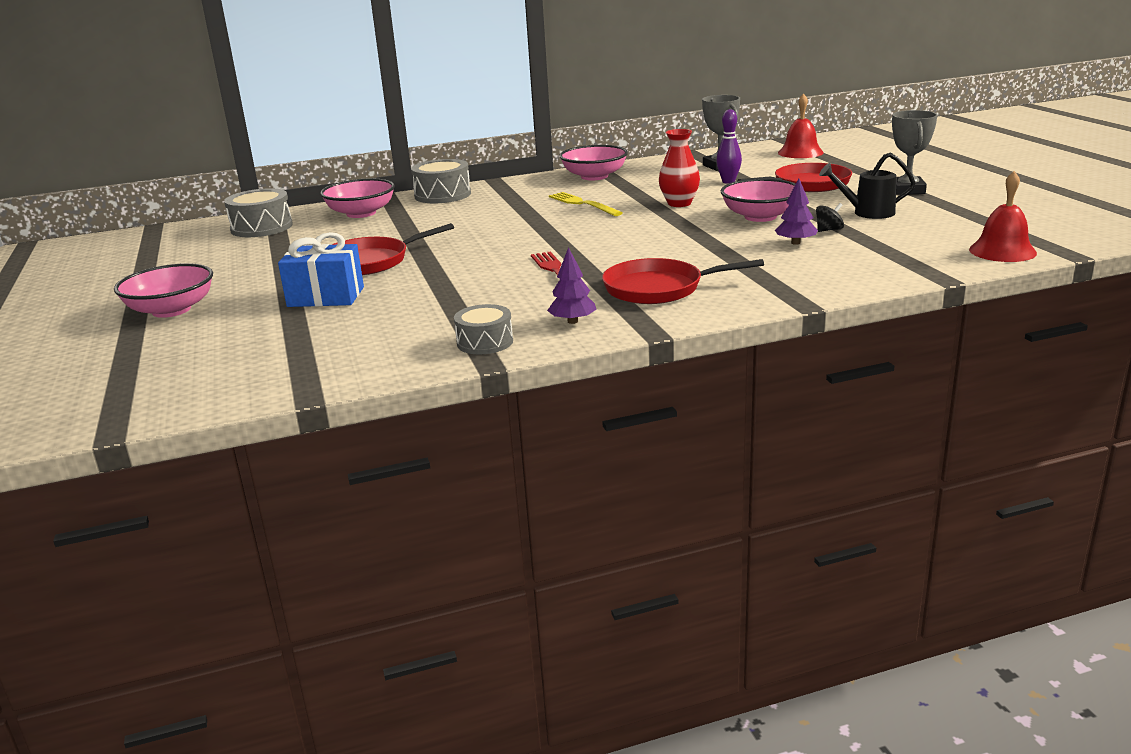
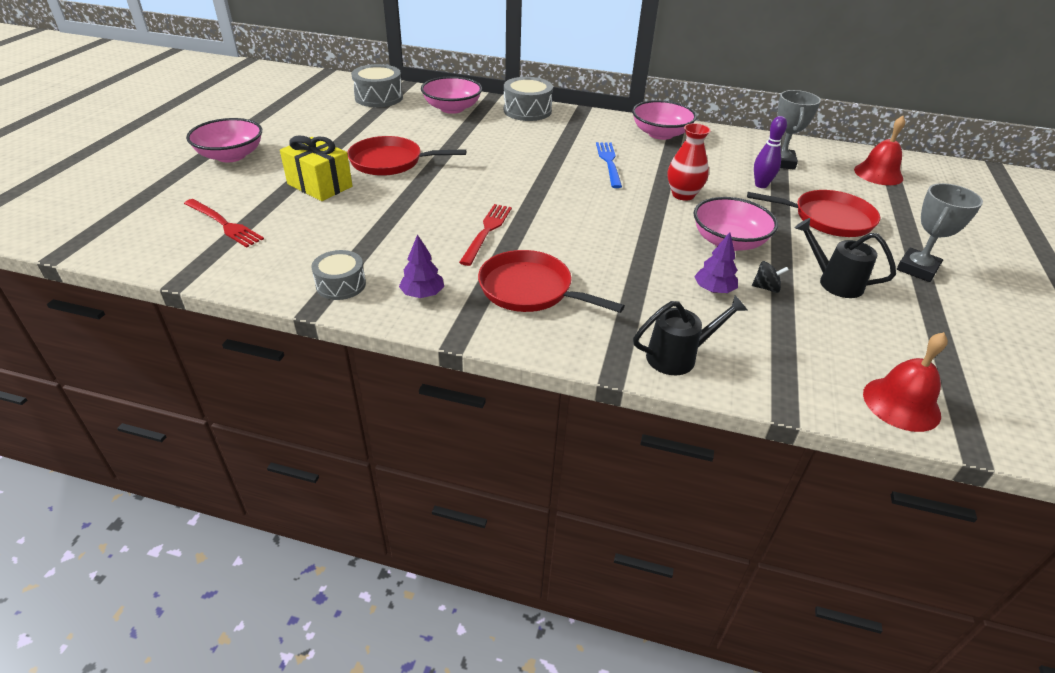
camera: 30 degrees right, 15 degrees up
(273, 351) = (224, 224): none -> red fork
(326, 297) = (320, 185): blue gift -> yellow gift
(583, 204) = (609, 162): yellow fork -> blue fork
(832, 281) = (678, 356): none -> black watering can

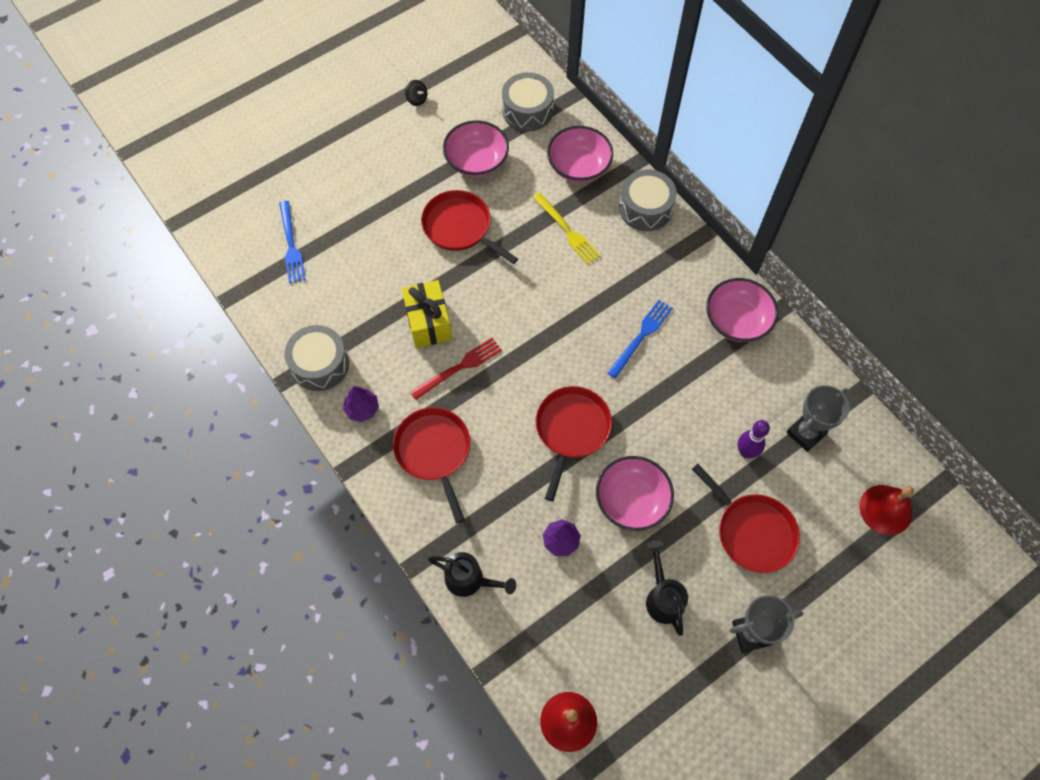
camera: 40 degrees right, 25 degrees up
(224, 224) = (291, 245): red fork -> blue fork
(231, 156) = (348, 148): pink bowl -> pink bowl (476, 161)
(320, 185) = (385, 231): yellow gift -> yellow gift (428, 322)
(341, 285) = (320, 364): grey drum -> grey drum, size x1.50
(483, 136) = (567, 230): none -> yellow fork
(628, 226) = (571, 430): none -> red pan
(683, 195) = (659, 420): red vase -> none
(766, 288) = (602, 566): black spinning top -> black spinning top (417, 99)

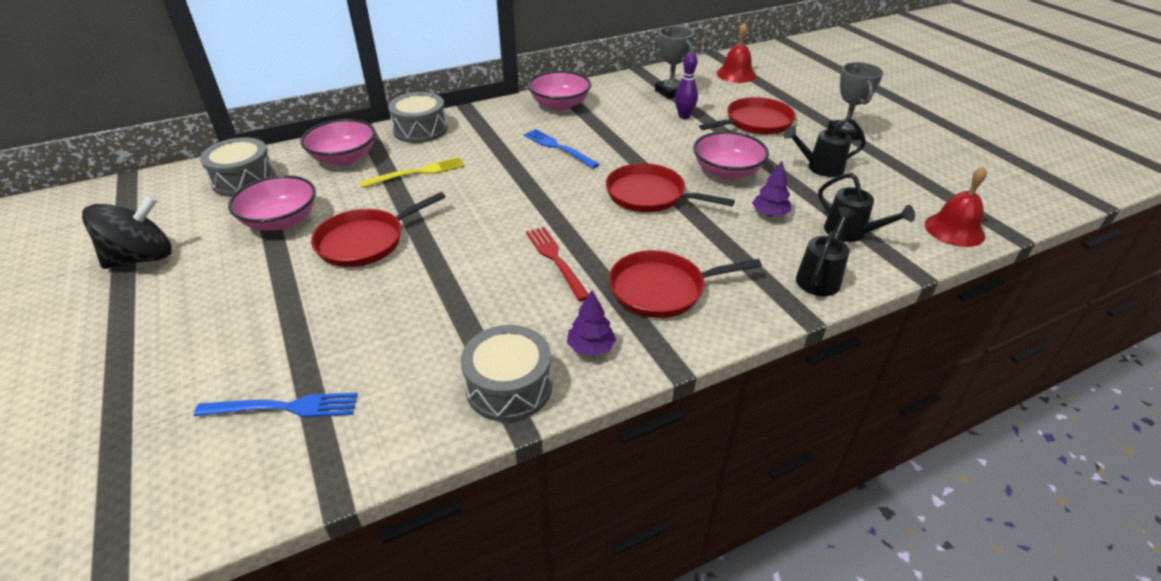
camera: 80 degrees left, 25 degrees down
(417, 99) = (142, 258): black spinning top -> black spinning top, size x2.36
(428, 322) = (485, 278): yellow gift -> none
(543, 615) = (851, 233): none -> black watering can

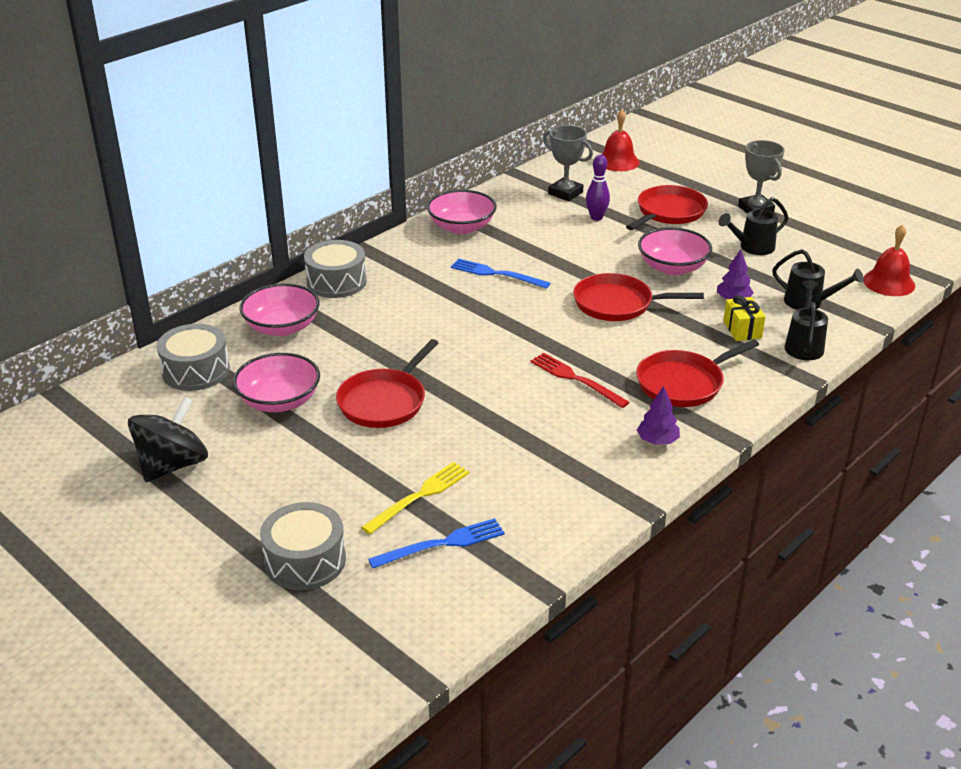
camera: 20 degrees left, 5 degrees down
(417, 173) = (375, 327): yellow fork -> yellow fork (419, 496)
(509, 387) = (614, 484): grey drum -> grey drum (305, 561)
(761, 246) = (742, 329): none -> yellow gift

